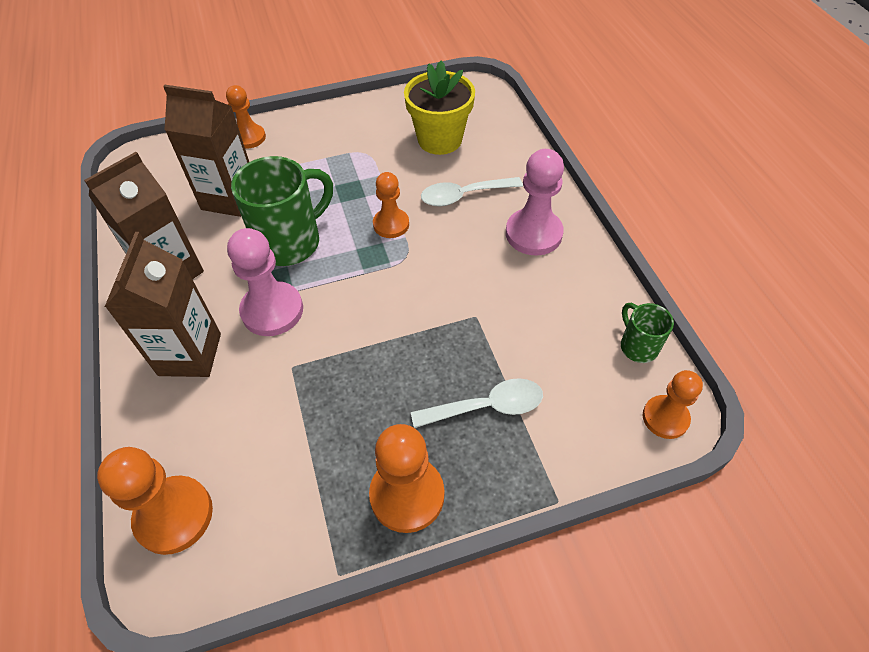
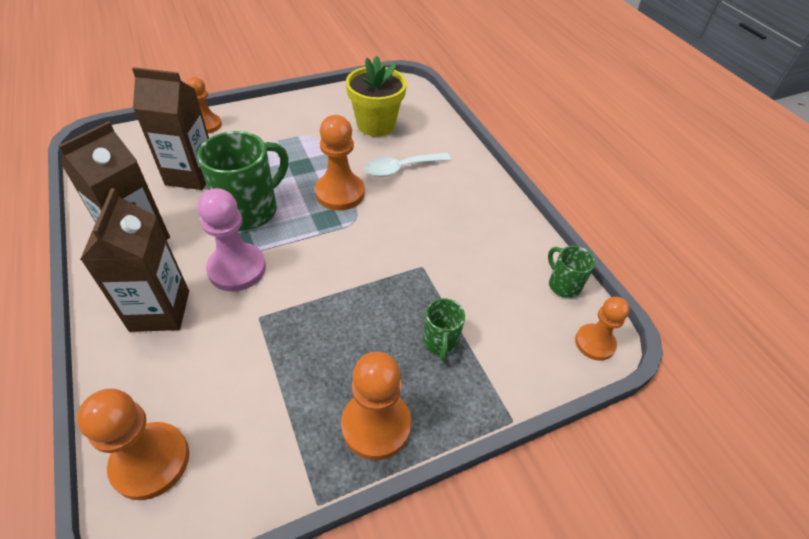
camera: 10 degrees left, 5 degrees down
(391, 224) = (340, 193): orange pawn -> orange pawn, size x1.54
(487, 406) = (440, 342): white spoon -> green mug
(533, 234) = (464, 197): pink pawn -> none

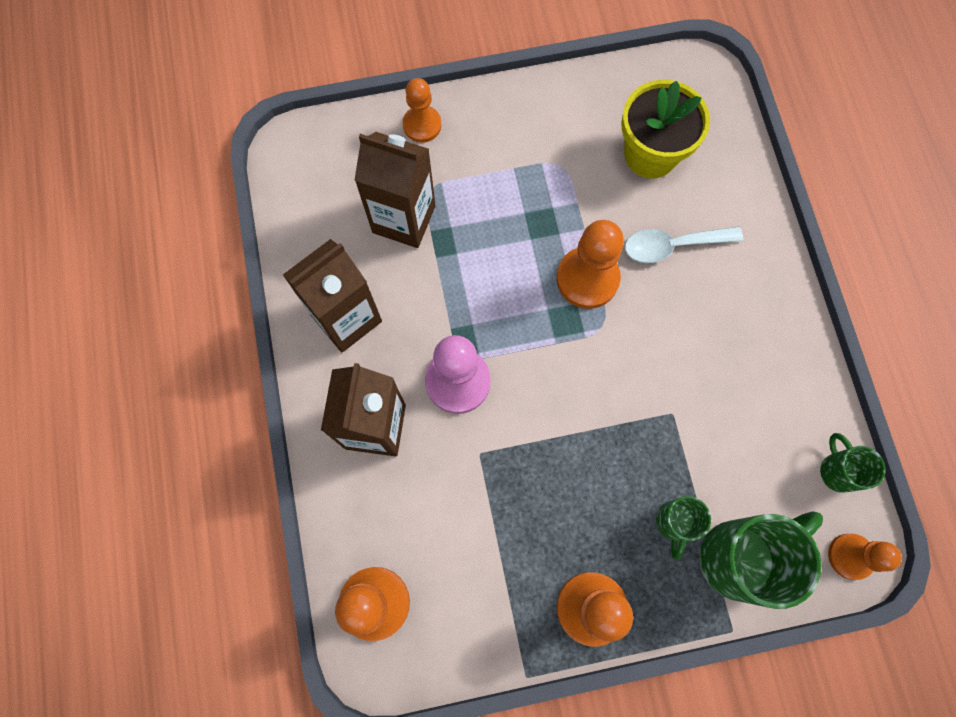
camera: 15 degrees right, 25 degrees up
(250, 210) = (475, 291): green mug -> green mug (740, 557)

